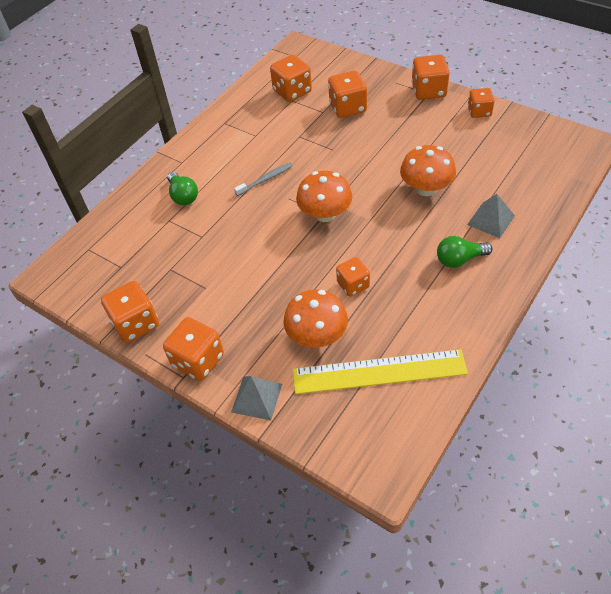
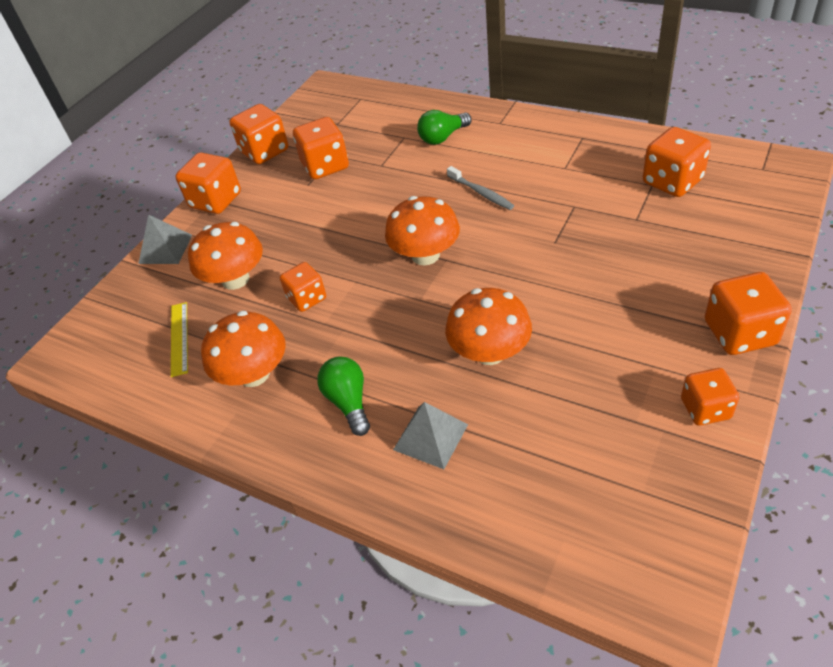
camera: 85 degrees right, 5 degrees down
(348, 108) = (655, 243): orange dice -> orange dice (325, 166)
(379, 372) = (179, 338): yellow ruler -> yellow ruler, size x0.49
(426, 316) = (254, 374): none -> orange mushroom

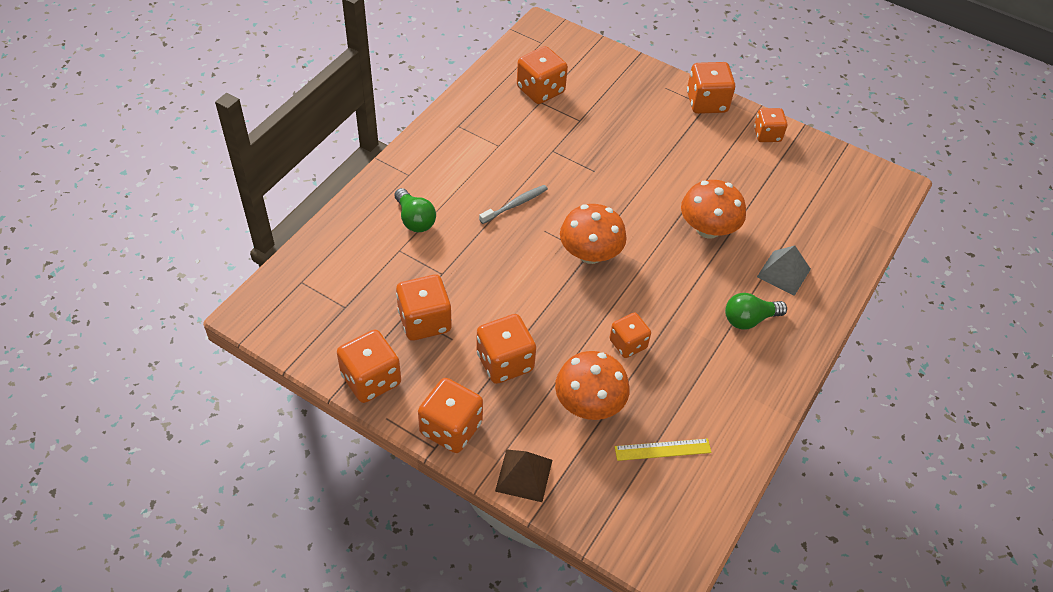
camera: 95 degrees left, 5 degrees up
(165, 249) = (524, 475): grey pyramid -> brown pyramid
(254, 374) = (714, 385): orange mushroom -> none
(283, 219) = (505, 362): none -> orange dice

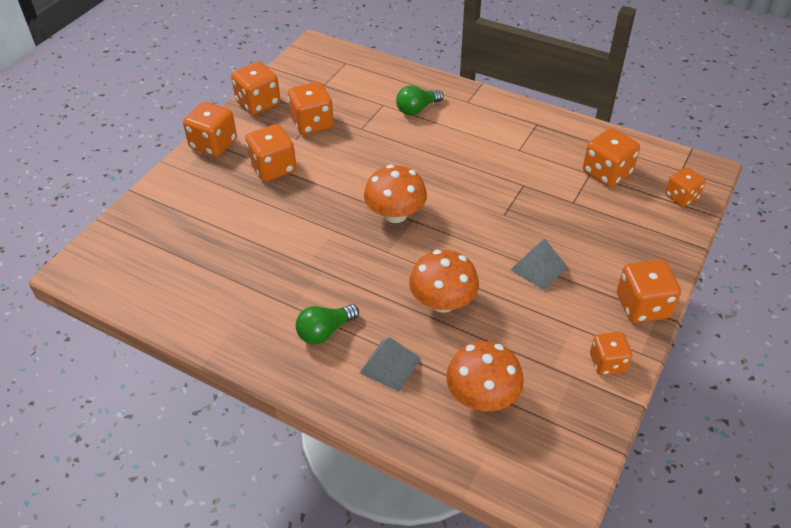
camera: 90 degrees right, 5 degrees down
(515, 204) = (446, 164): grey toothbrush -> none
(524, 475) = (168, 184): brown pyramid -> none
(589, 403) = (231, 218): orange mushroom -> orange mushroom (482, 396)
(628, 344) = (292, 241): orange dice -> orange dice (681, 197)
(662, 449) = (182, 264): yellow ruler -> none
(665, 157) = (539, 268): none -> grey pyramid
(749, 319) = (325, 331): green light bulb -> green light bulb turned 105 degrees counterclockwise

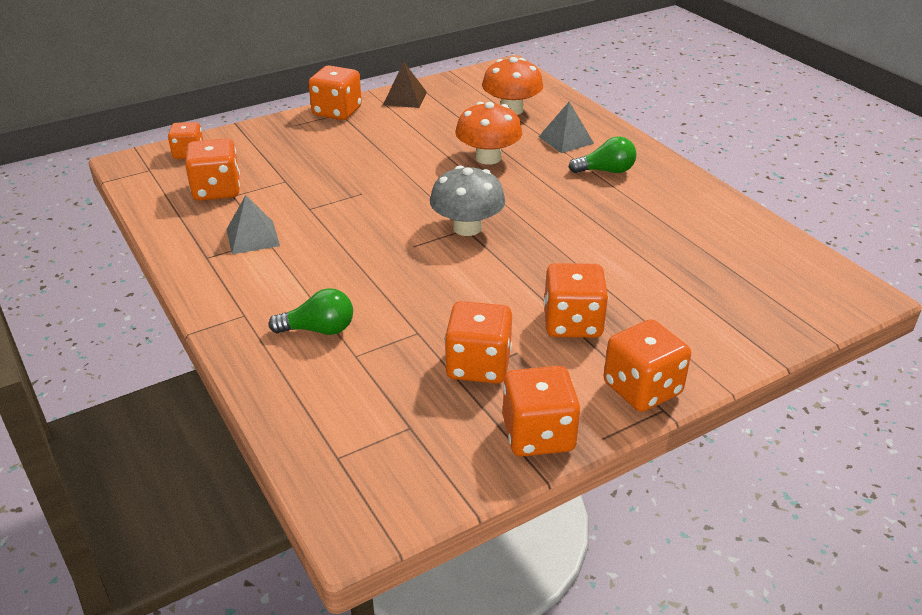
camera: 150 degrees left, 10 degrees down
(395, 214) = (467, 228): orange mushroom -> grey mushroom
(539, 268) = (383, 152): grey pyramid -> grey pyramid (253, 237)
(607, 363) = (405, 98): orange dice -> brown pyramid

